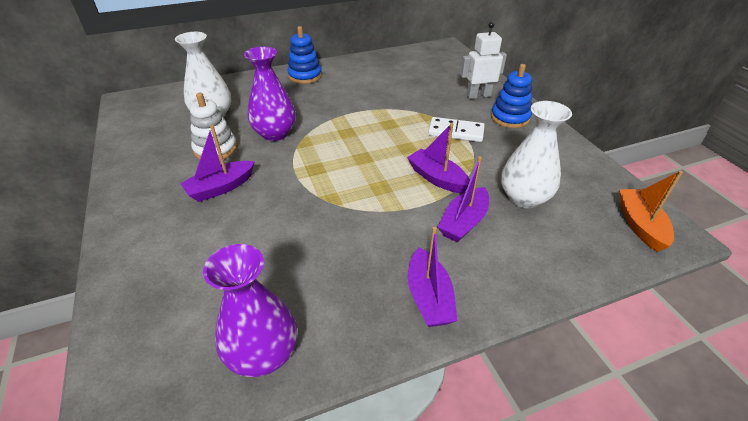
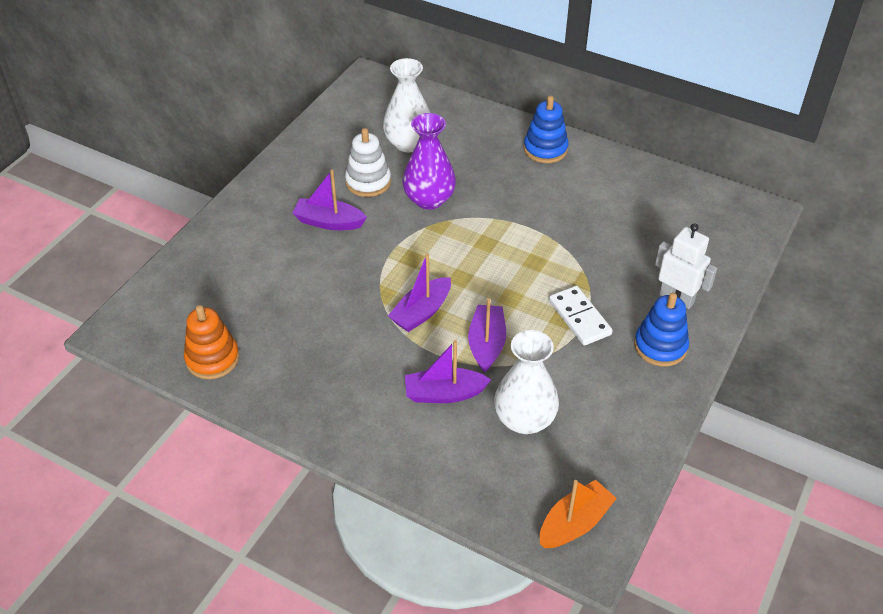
camera: 50 degrees right, 5 degrees up
(263, 354) = (212, 358): purple vase -> orange stacking toy
(429, 297) = (338, 416): purple boat -> purple boat (421, 312)

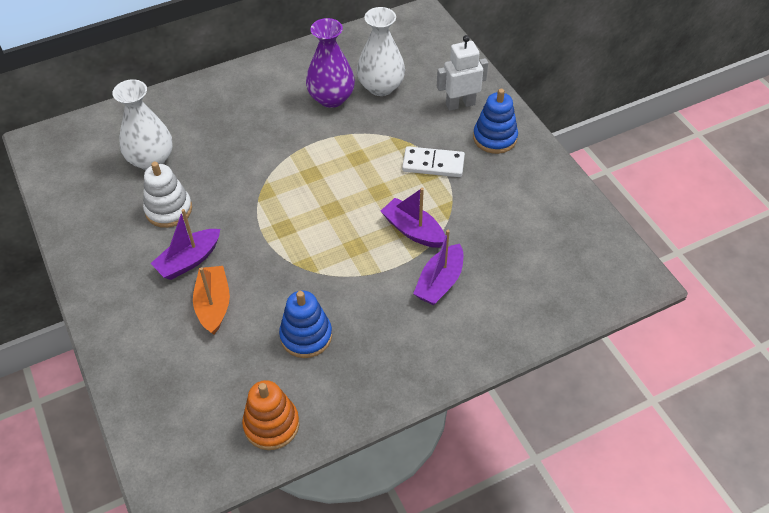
camera: 55 degrees left, 5 degrees up
(421, 312) = (347, 252): purple boat -> none
(429, 199) = (230, 182): purple vase -> purple vase (331, 98)
(524, 419) = (500, 248): white vase -> white vase (381, 87)
(545, 149) = (247, 84): blue stacking toy -> blue stacking toy (306, 336)
(574, 523) = (609, 271): orange boat -> orange boat (213, 305)

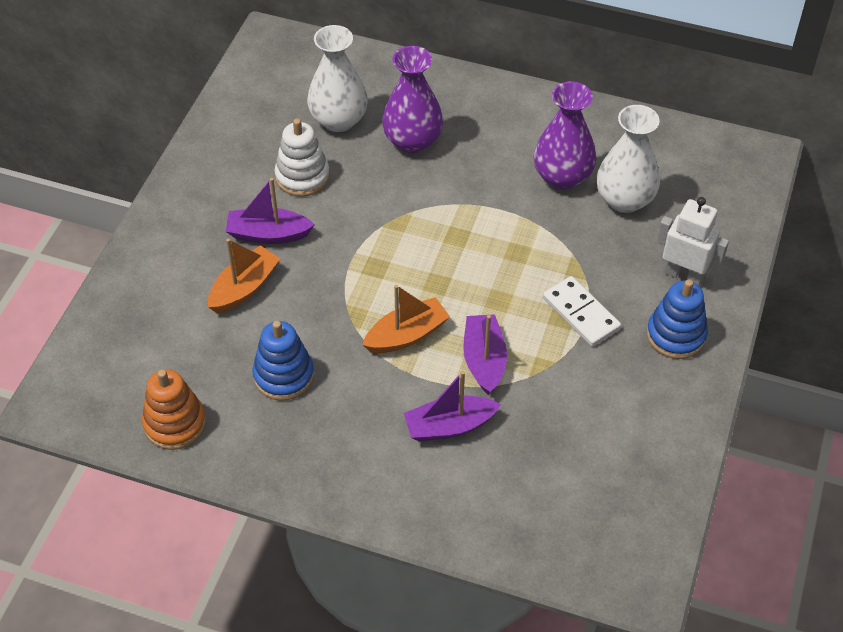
camera: 45 degrees right, 0 degrees up
(216, 139) = (412, 141): none -> purple vase
(351, 252) = (406, 335): none -> orange boat

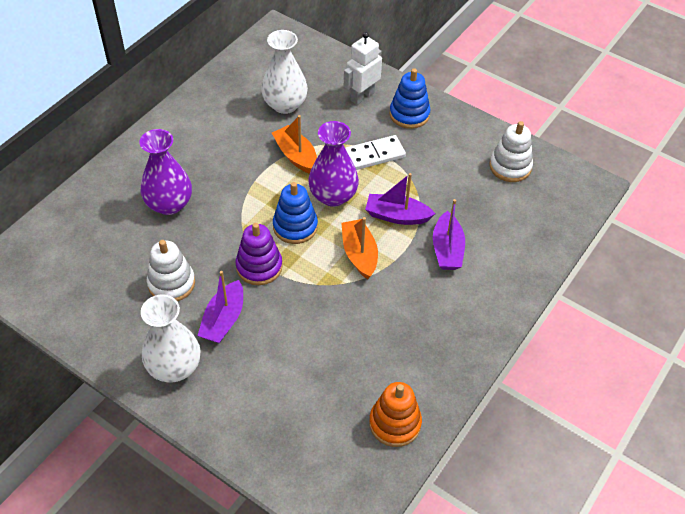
camera: 75 degrees left, 0 degrees up
(244, 288) = (274, 348): orange boat -> orange boat (296, 156)
(284, 375) = (371, 339): blue stacking toy -> blue stacking toy (295, 226)
(338, 120) = (121, 245): white vase -> white vase (174, 367)
(352, 245) = (259, 267): none -> purple stacking toy
(562, 176) = (248, 130): purple vase -> purple vase (333, 196)
(632, 474) = (510, 166): none -> white stacking toy

